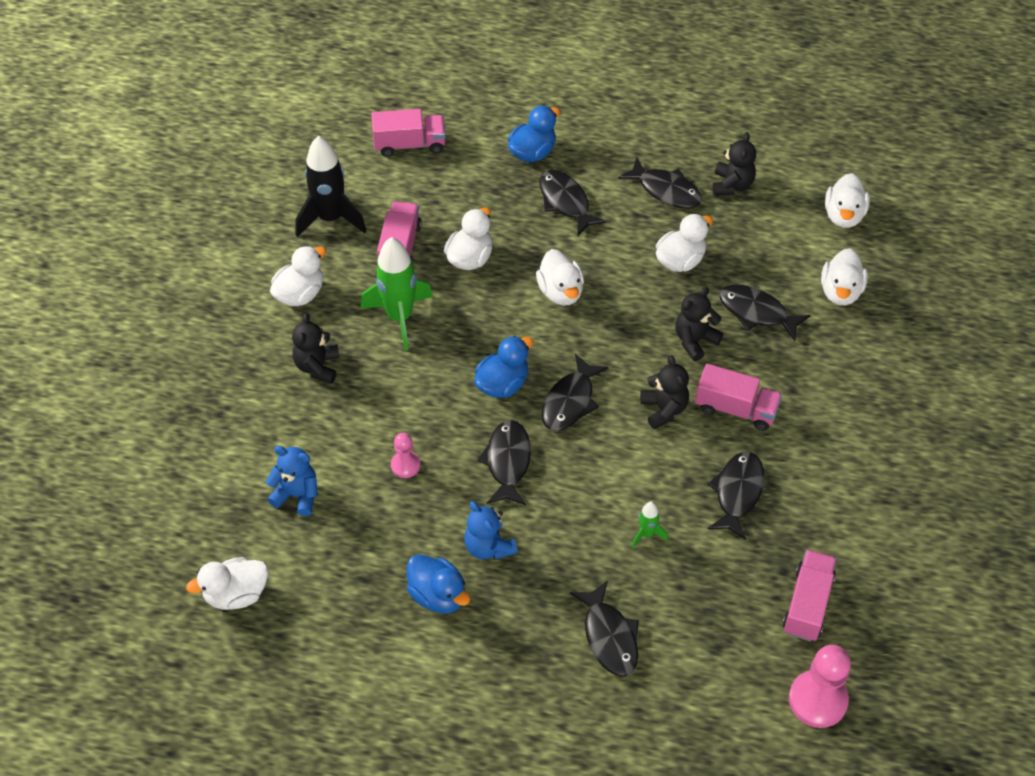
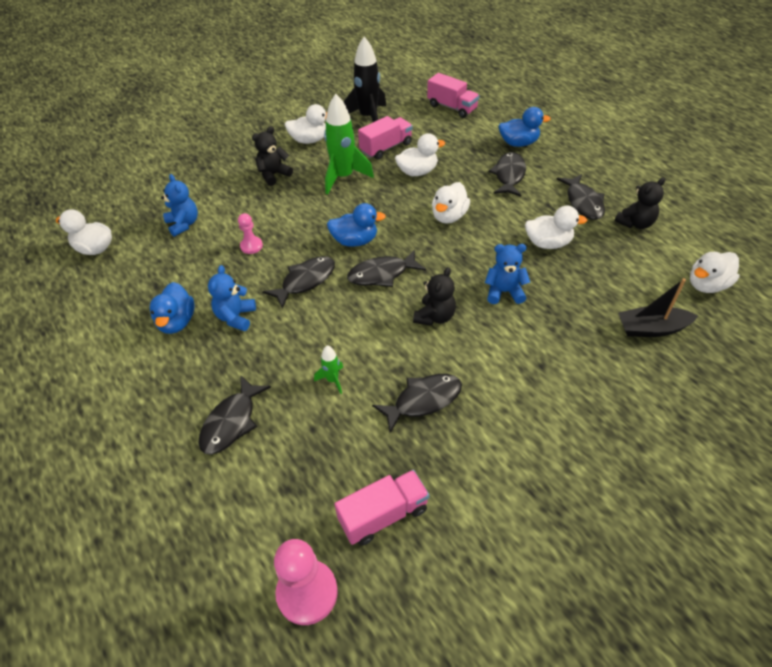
camera: 45 degrees right, 5 degrees down
(695, 340) = (504, 292): black teddy bear -> blue teddy bear
(736, 409) = (484, 349): pink truck -> none
(757, 312) = (569, 302): black fish -> none
(840, 292) = (651, 329): white duck -> black boat

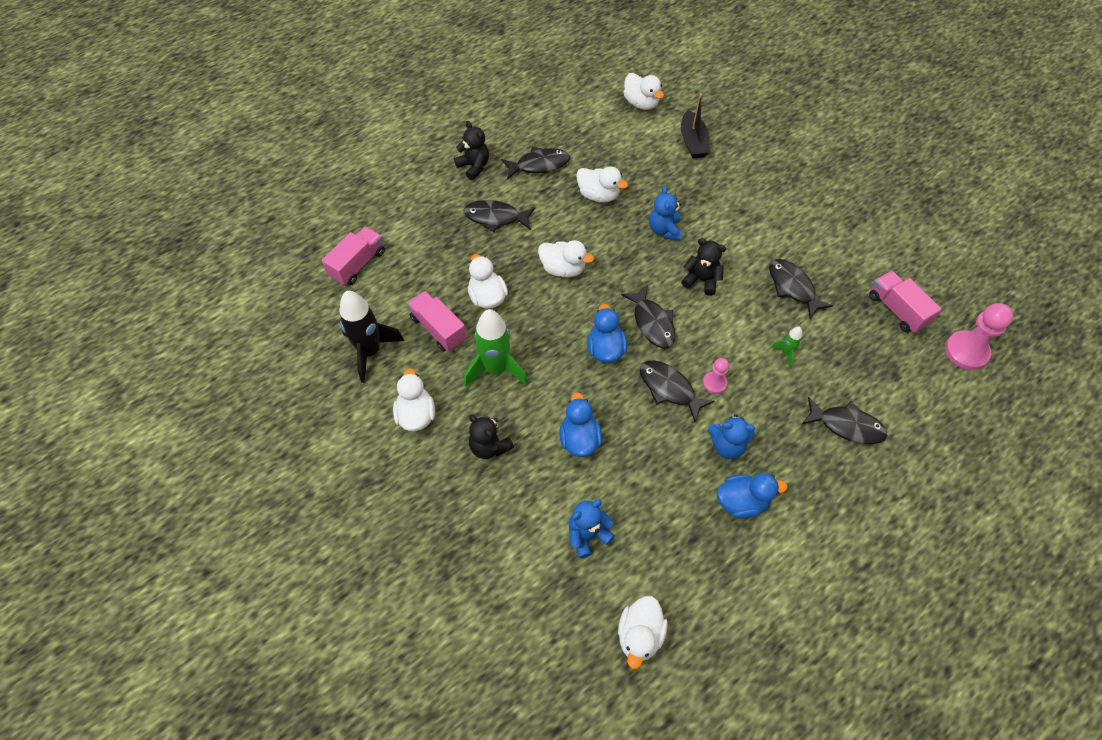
camera: 95 degrees left, 10 degrees up
(251, 246) = (621, 449): pink pawn -> pink pawn (714, 383)
(518, 143) = (438, 206): blue duck -> blue duck (579, 439)
(548, 243) = (598, 195): white duck -> white duck turned 120 degrees clockwise
(635, 223) = (568, 133): black teddy bear -> black teddy bear (474, 166)

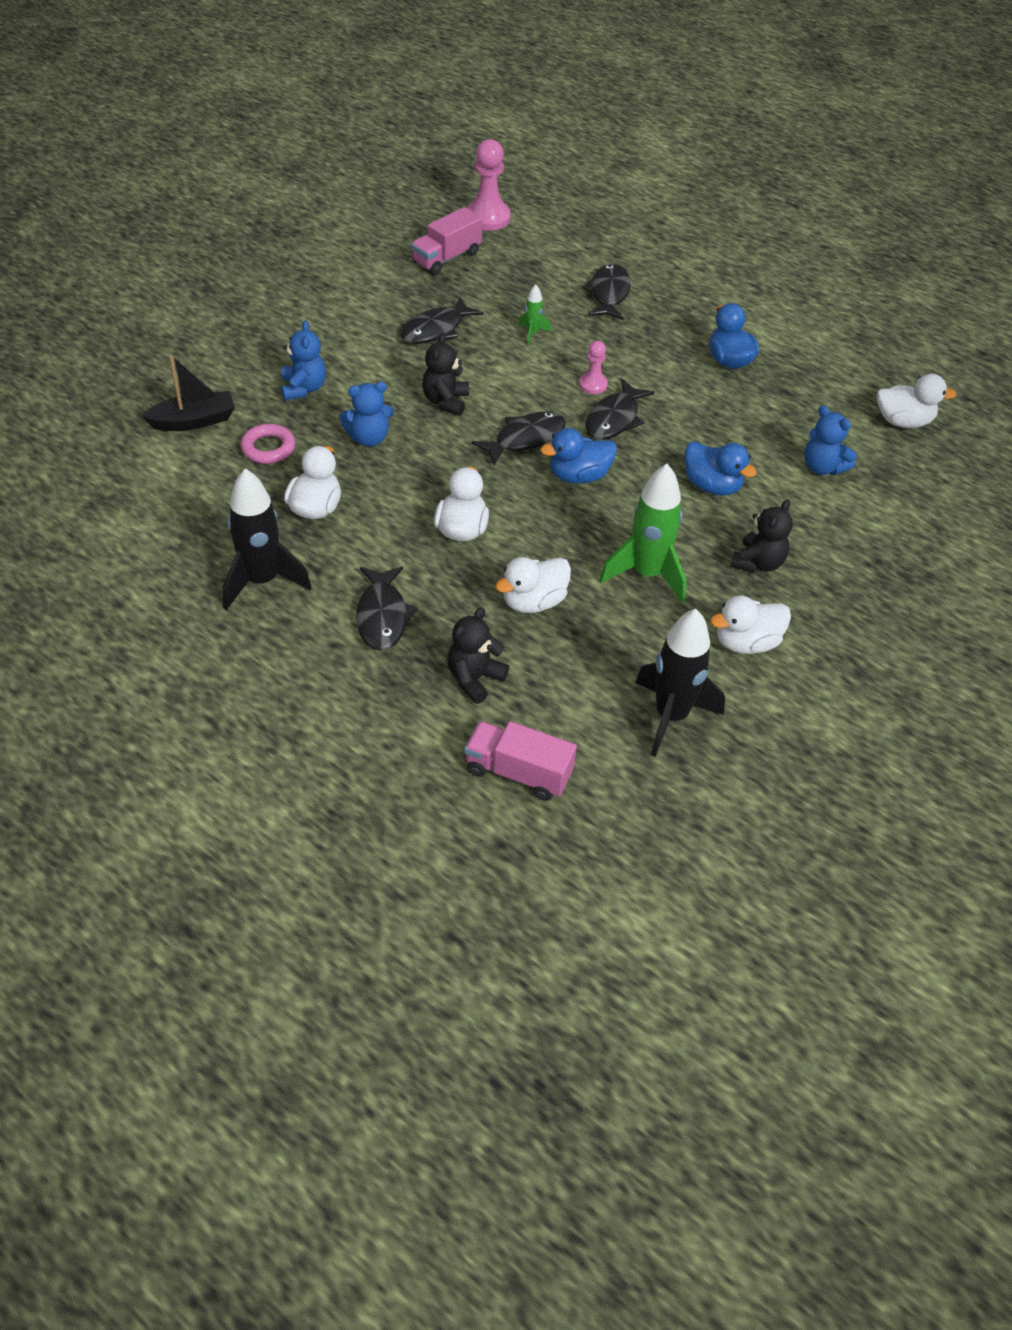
camera: 105 degrees left, 10 degrees down
(438, 329) = (605, 645): pink truck -> none
(474, 166) = (276, 661): black teddy bear -> black teddy bear (474, 679)
(539, 165) = (262, 581): black fish -> black rocket
(579, 439) = (712, 486): blue duck -> blue duck turned 120 degrees counterclockwise
(641, 103) = (111, 479): white duck -> none
(661, 176) = (268, 448): none -> pink ring
(727, 445) = (668, 373): blue teddy bear -> blue teddy bear (303, 388)

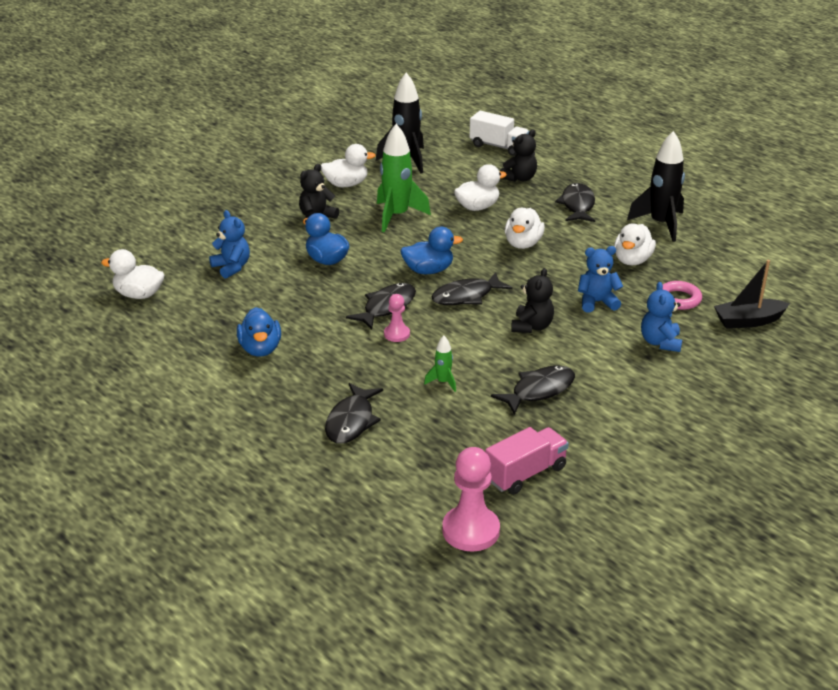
camera: 170 degrees left, 15 degrees down
(518, 772) = (498, 146): pink truck -> white truck

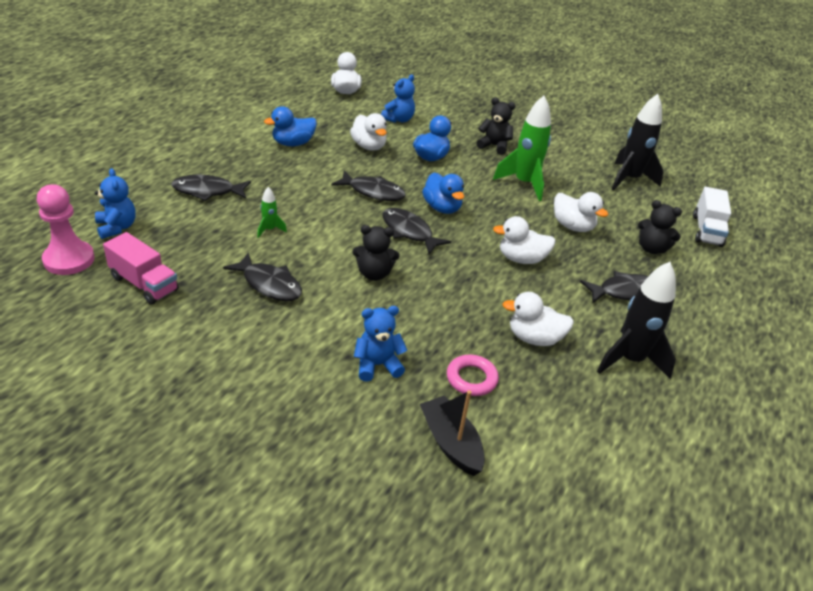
camera: 70 degrees right, 5 degrees up
(346, 184) = (560, 153): white duck -> white duck (369, 146)
(397, 334) = (334, 200): pink pawn -> none
(597, 302) = (436, 315): blue teddy bear -> blue teddy bear (117, 227)

